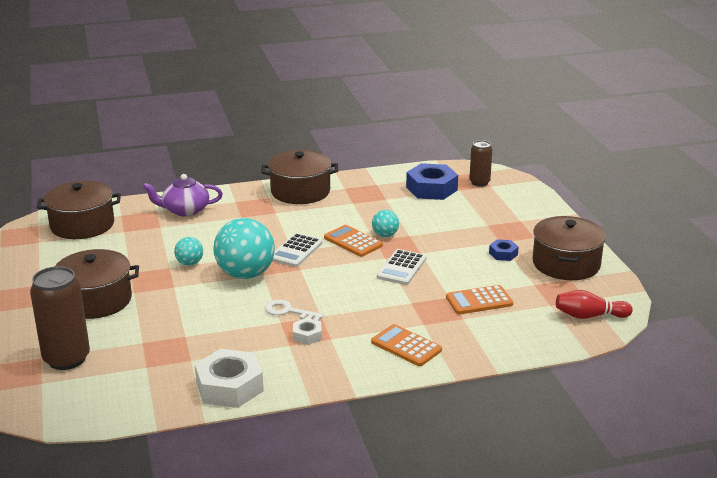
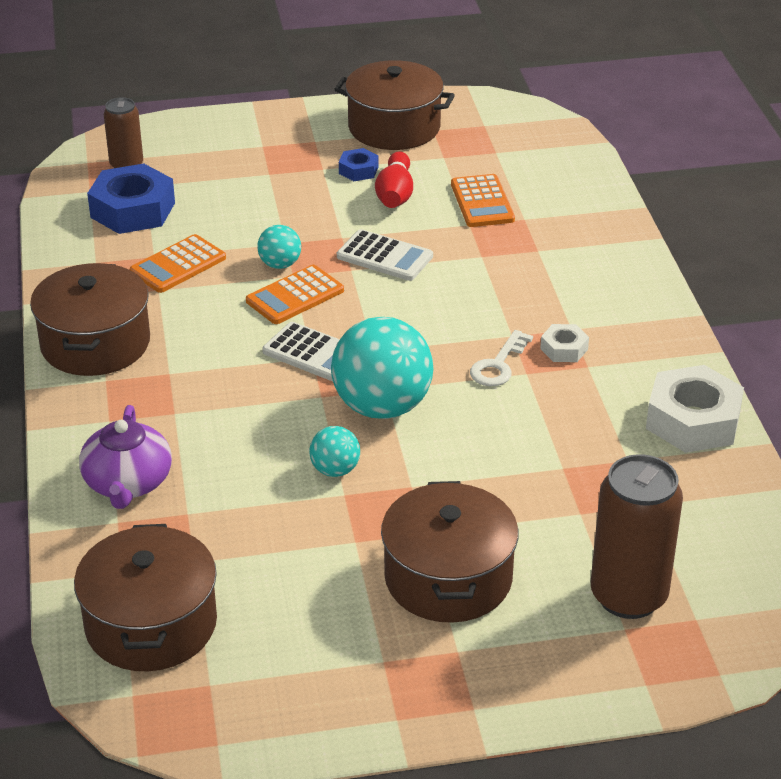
camera: 85 degrees left, 10 degrees up
(406, 346) = (591, 267): orange calculator -> orange calculator (178, 265)
(589, 316) = (524, 129): red bowling pin -> red bowling pin (395, 194)

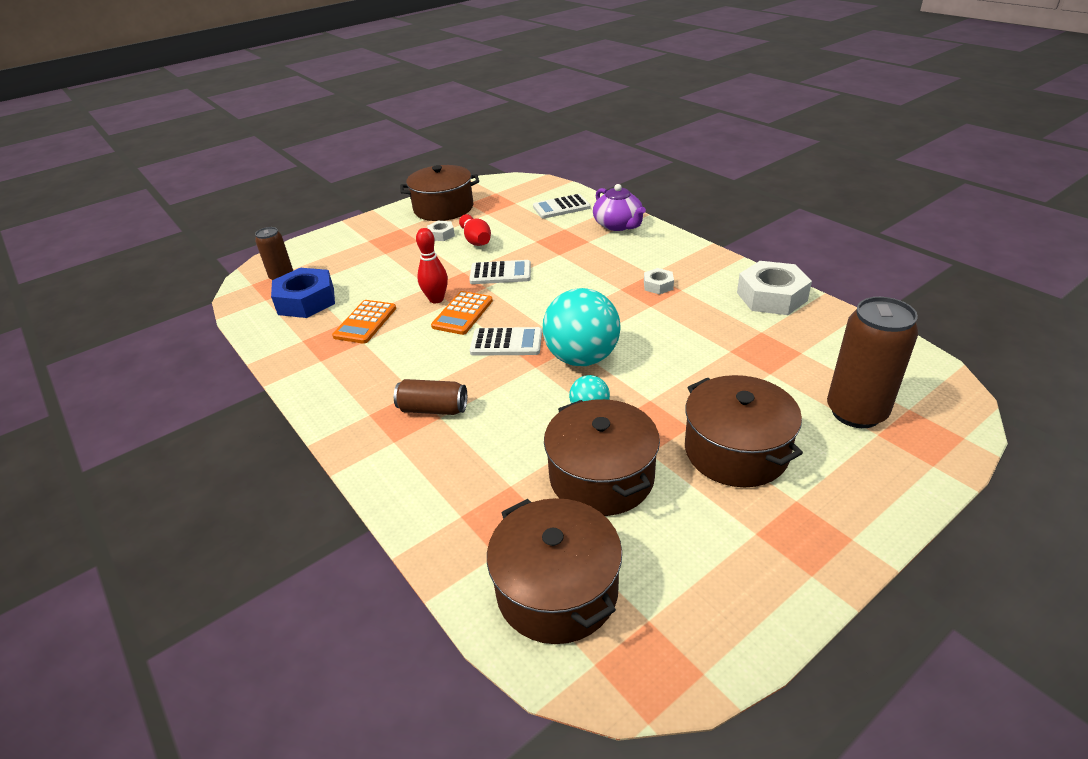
camera: 25 degrees left, 0 degrees up
(95, 343) = (342, 392): brown pot -> brown pot (601, 477)
(127, 483) = (445, 482): purple teapot -> purple teapot (618, 225)
(174, 401) = (433, 409): none -> brown can
(280, 264) = (436, 299): turquoise ball -> red bowling pin
(358, 170) = (441, 235): blue nut -> white nut
(482, 202) = (532, 228): orange calculator -> none
(498, 365) = (629, 307): white key -> none
(551, 182) = (561, 207): none -> white calculator

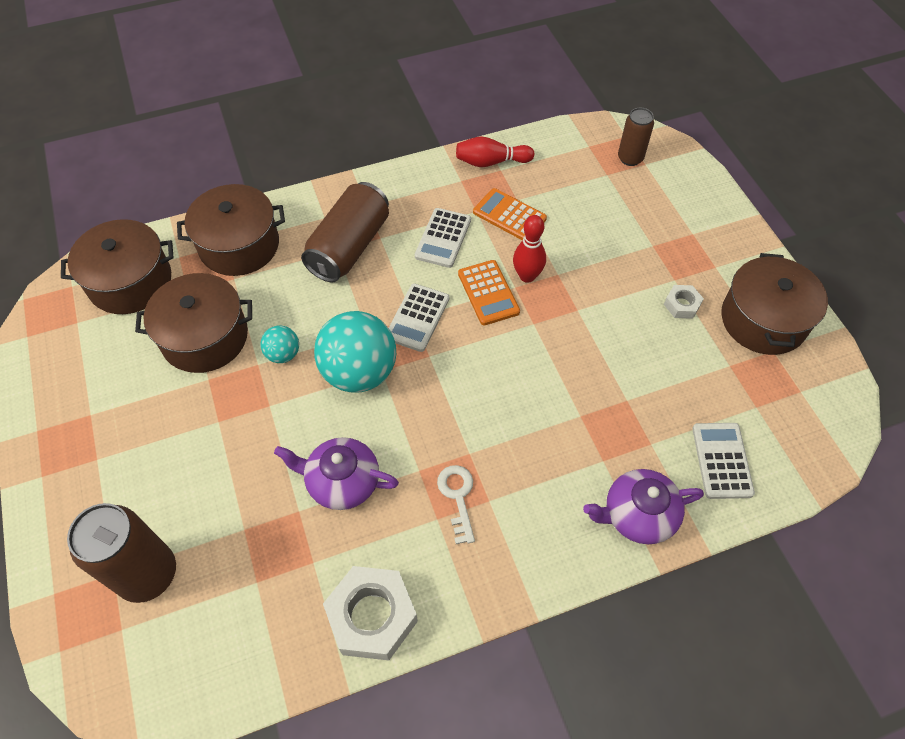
camera: 105 degrees right, 20 degrees up
(306, 301) = (572, 175): blue nut -> none
(433, 409) = (349, 247): brown can -> brown can, size x1.70
(462, 313) = (488, 293): orange calculator -> orange calculator turned 150 degrees counterclockwise
(476, 240) = (654, 337): red bowling pin -> red bowling pin (491, 162)
(500, 273) = (558, 344): white calculator -> white calculator (443, 238)
(658, 285) = (457, 497): white nut -> white key
(688, 337) = (342, 481): none -> purple teapot
(736, 450) = (170, 443): brown pot -> brown pot (239, 245)

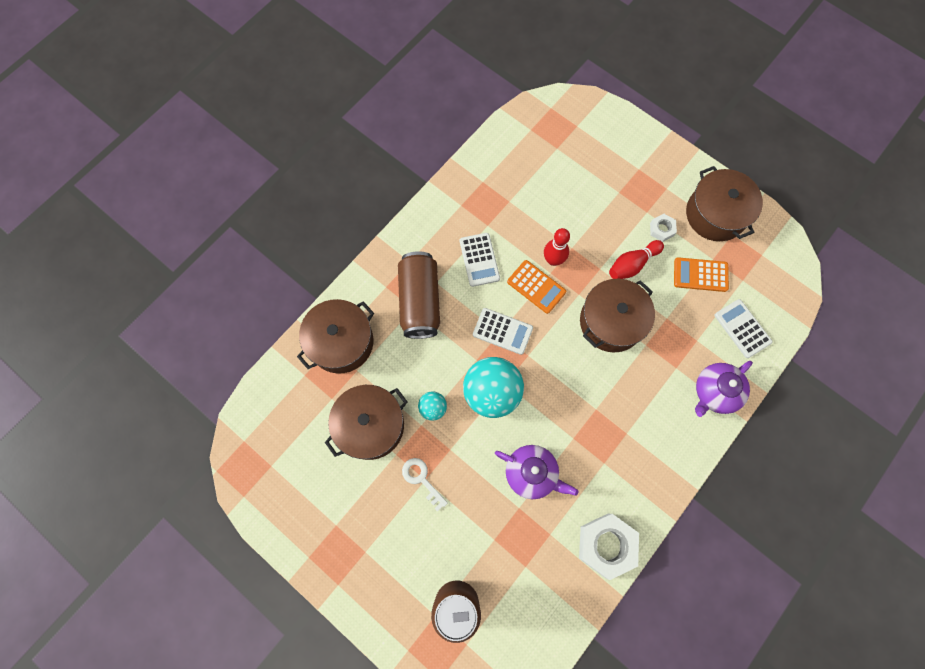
camera: 30 degrees left, 15 degrees up
(130, 282) = (284, 414): brown pot -> brown pot (611, 322)
(342, 481) = (532, 473): purple teapot -> purple teapot turned 135 degrees counterclockwise
(417, 318) = (502, 331): white calculator -> white calculator turned 60 degrees counterclockwise
(457, 497) = (607, 442): white key -> white key (421, 479)
(491, 162) = (472, 178): red bowling pin -> red bowling pin (632, 264)
(509, 215) = (512, 217): orange calculator -> orange calculator (700, 275)
(630, 158) = (564, 126): brown can -> none

